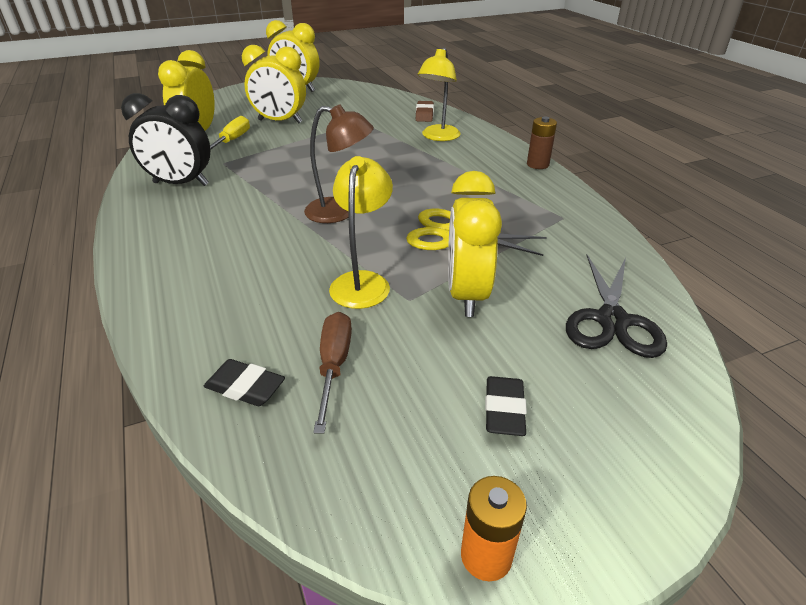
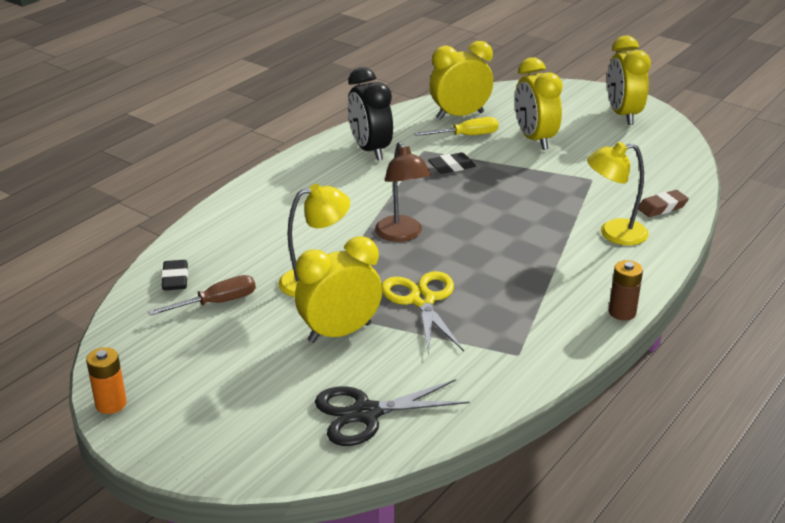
camera: 60 degrees right, 5 degrees down
(504, 410) = (224, 383): black eraser -> black eraser (451, 167)

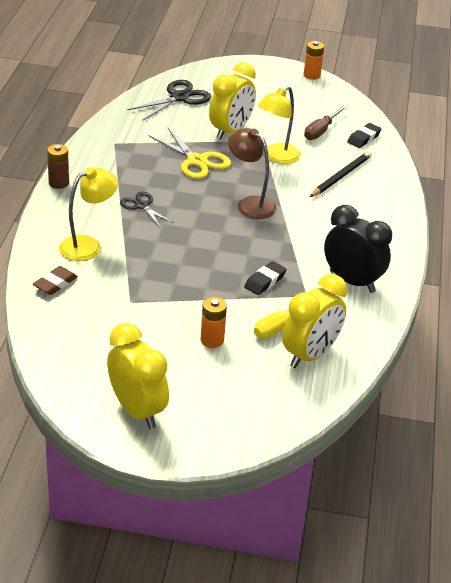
camera: 150 degrees right, 5 degrees up
(175, 279) = (364, 138): black eraser -> black eraser turned 75 degrees clockwise
(264, 240) = (341, 176): none -> black pencil
(530, 261) = (142, 206): none -> black scissors
(534, 139) = (212, 340): yellow clock -> orange battery

